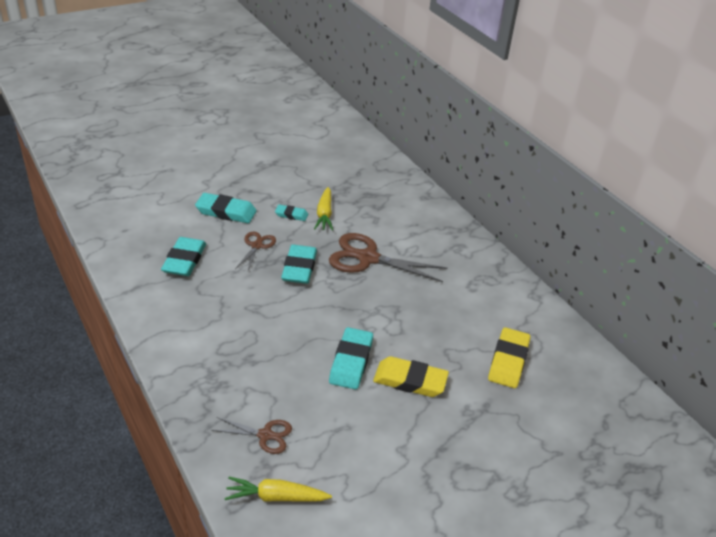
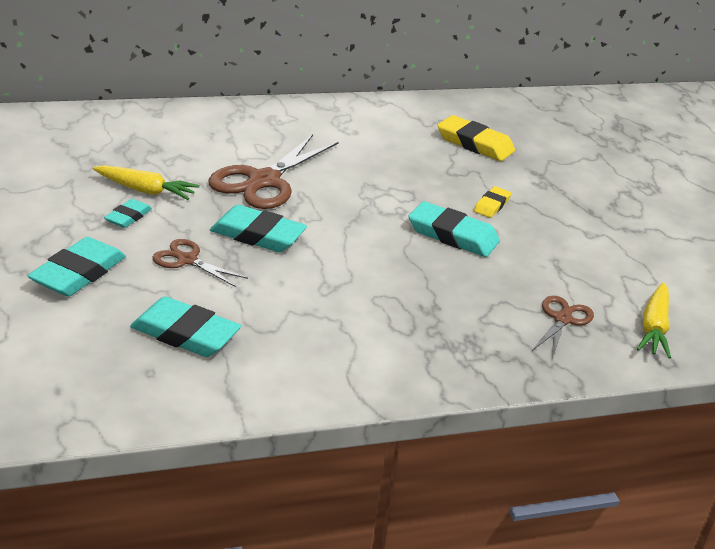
camera: 75 degrees left, 5 degrees down
(410, 380) = (492, 205): yellow eraser -> yellow eraser, size x0.56

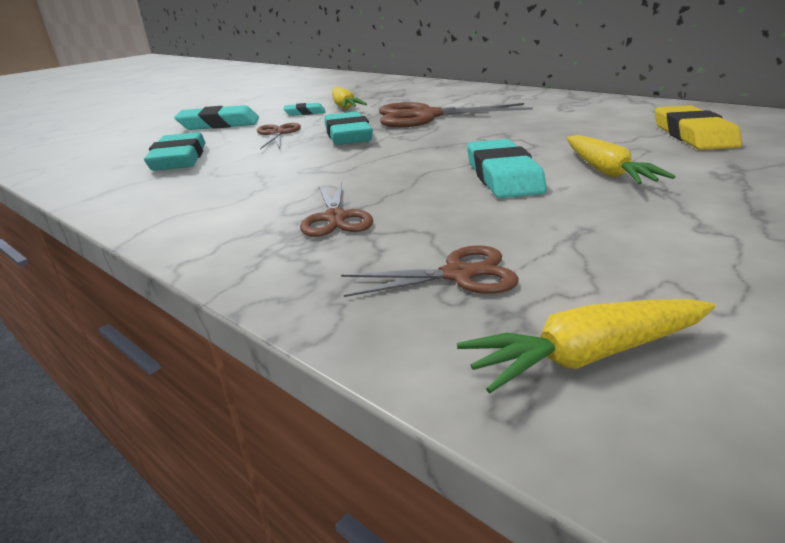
camera: 60 degrees right, 5 degrees down
(443, 319) = (335, 218): none -> brown scissors
(492, 205) = (605, 171): yellow eraser -> yellow carrot

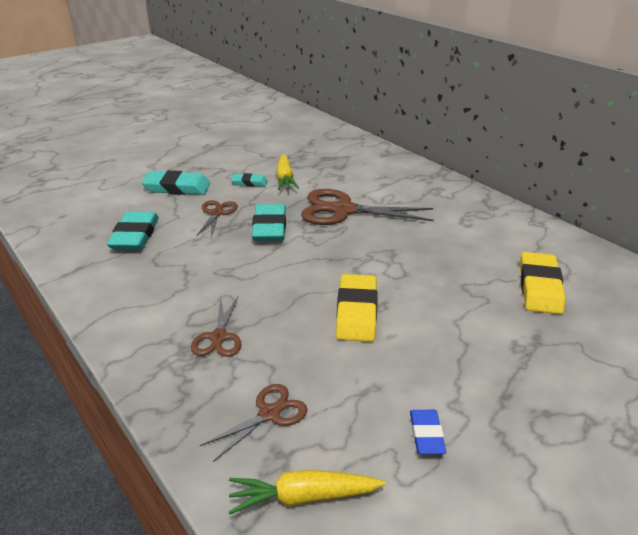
camera: 10 degrees right, 5 degrees up
(458, 274) = (269, 414): brown scissors -> brown scissors turned 45 degrees counterclockwise
(503, 176) = (357, 312): turquoise eraser -> yellow eraser
(605, 171) = (434, 323): yellow carrot -> none
(699, 259) = (426, 434): none -> blue eraser

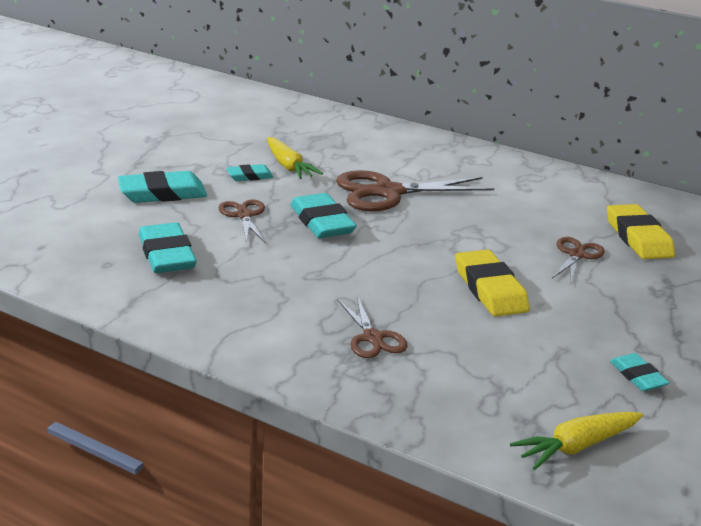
camera: 25 degrees left, 5 degrees down
(269, 414) = (487, 392): brown scissors -> brown scissors (576, 255)
(426, 434) = (637, 376): blue eraser -> turquoise eraser

